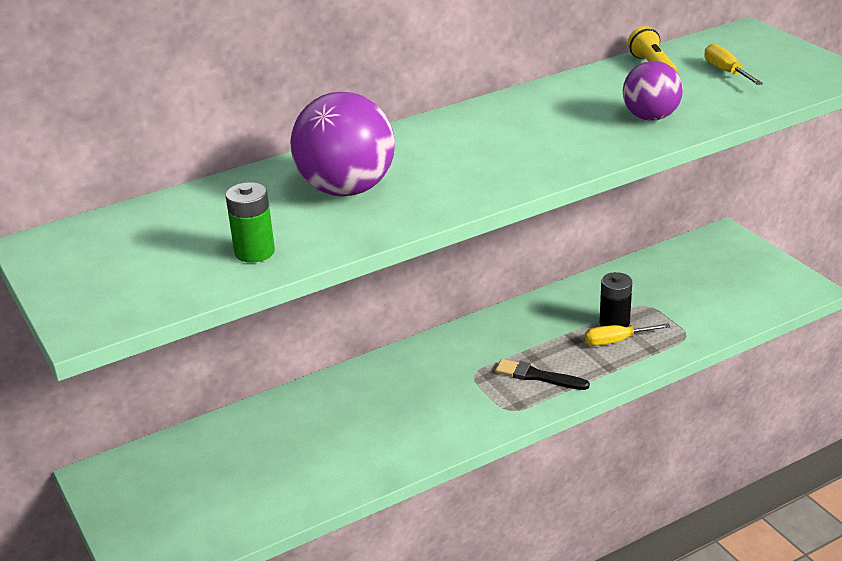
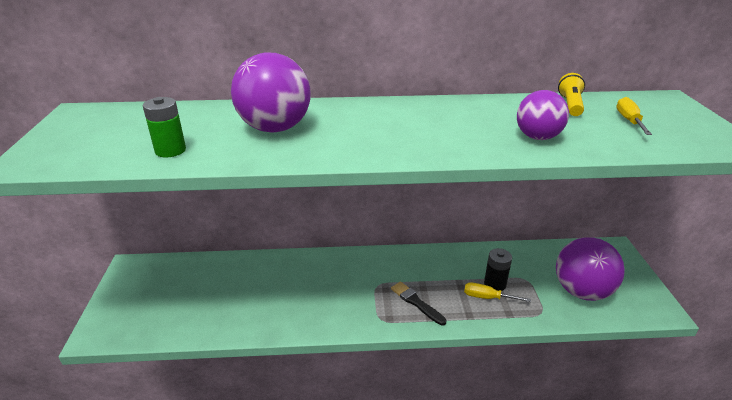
camera: 25 degrees right, 0 degrees up
(715, 297) = (581, 291): none -> purple ball

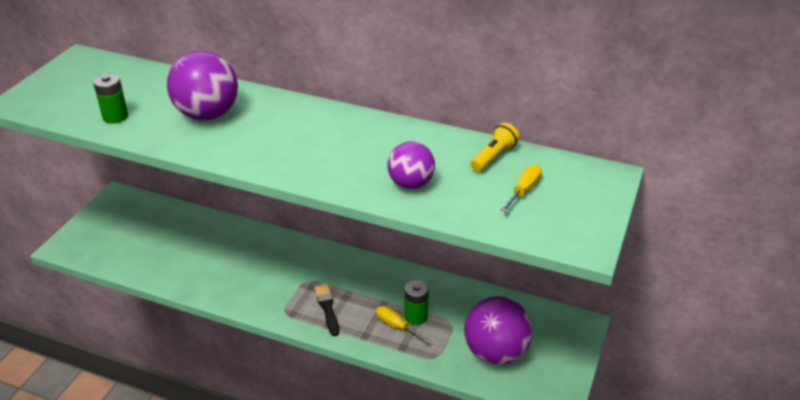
camera: 25 degrees right, 5 degrees up
(495, 284) = (416, 316): black battery -> green battery

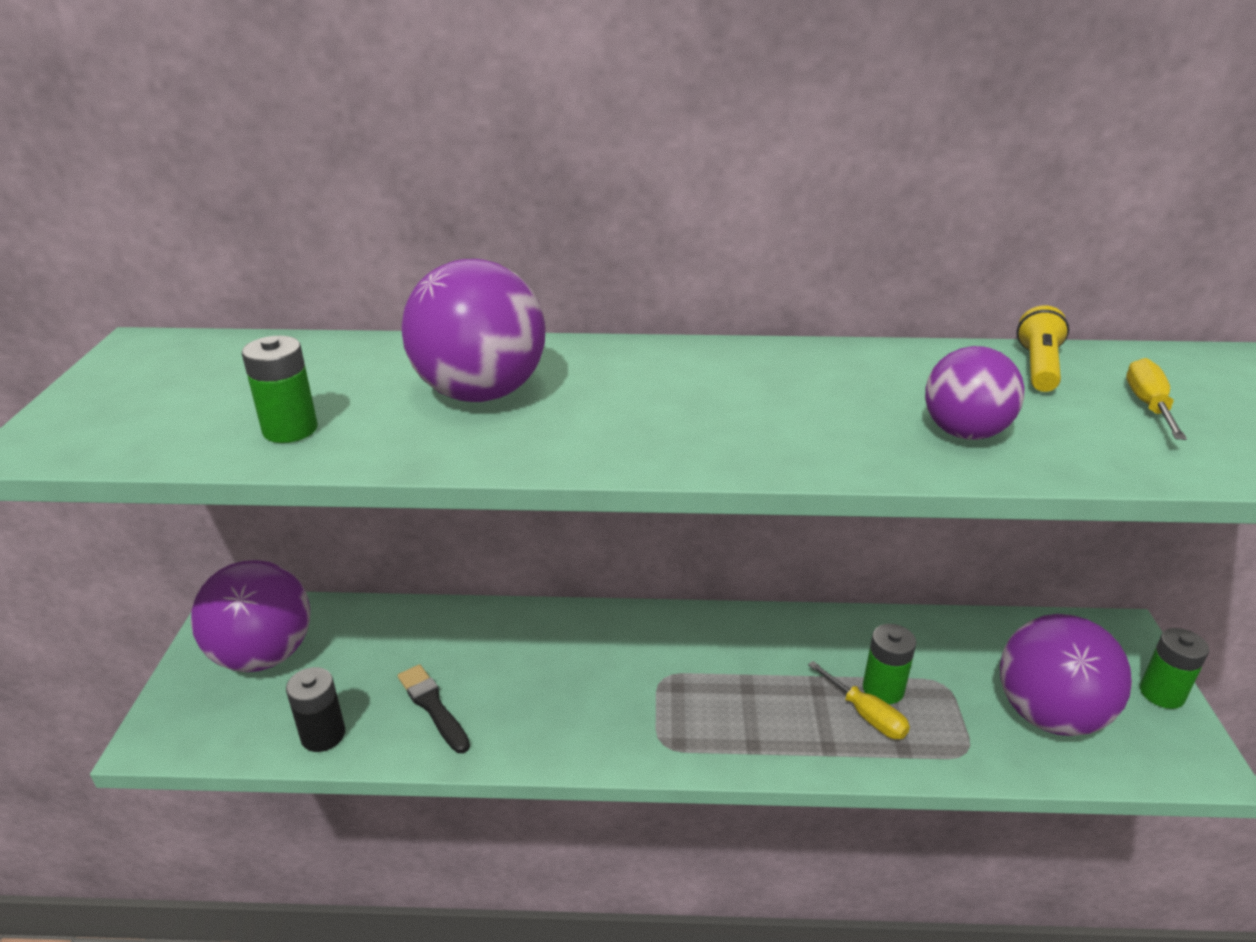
camera: 20 degrees left, 5 degrees down
(124, 221) = (264, 655): none -> purple ball
(132, 265) = (323, 735): none -> black battery
(327, 308) = (731, 716): black brush -> black brush (433, 706)
(396, 326) = (866, 715): yellow screwdriver -> yellow screwdriver turned 150 degrees counterclockwise
(571, 360) = (1161, 693): none -> green battery

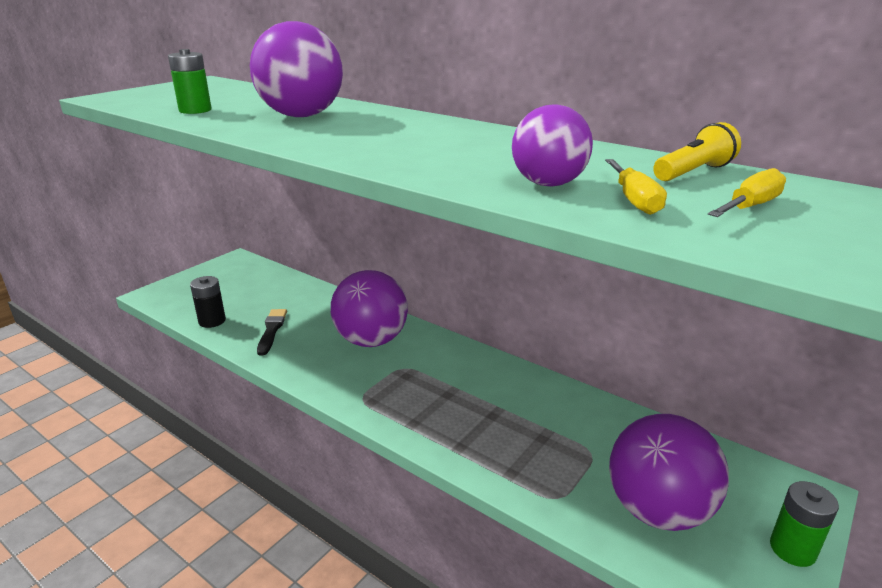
camera: 35 degrees right, 5 degrees down
(264, 655) = (229, 280): purple ball -> purple ball (371, 340)
(866, 715) = (508, 443): yellow screwdriver -> yellow screwdriver (634, 200)
(883, 689) = (539, 435): green battery -> none

